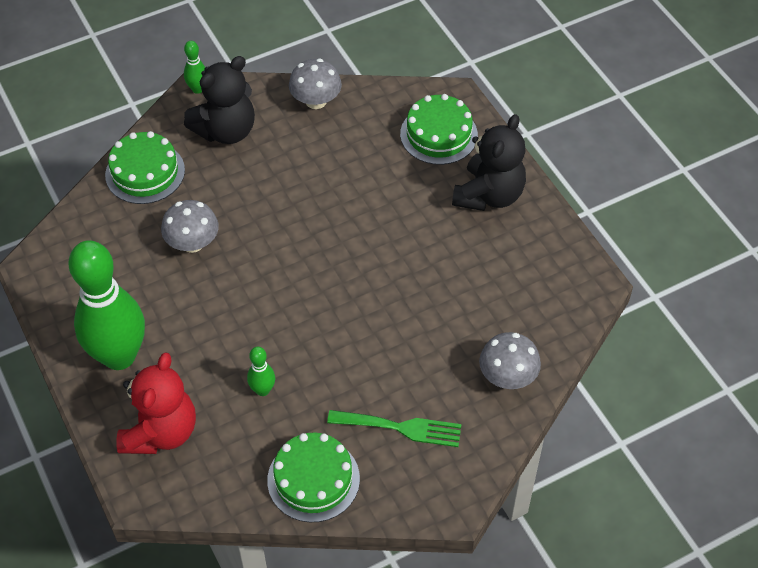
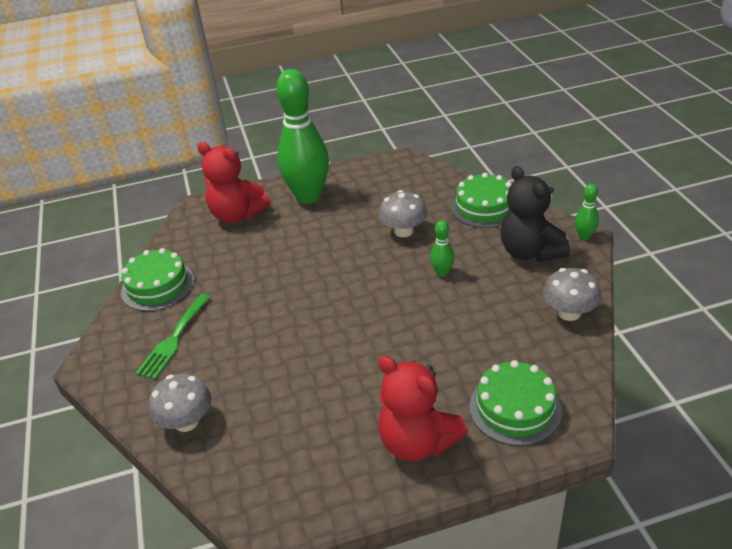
camera: 105 degrees right, 15 degrees down
(262, 390) = (248, 263): green bowling pin -> green bowling pin (442, 273)
(489, 195) = (417, 442): black teddy bear -> red teddy bear

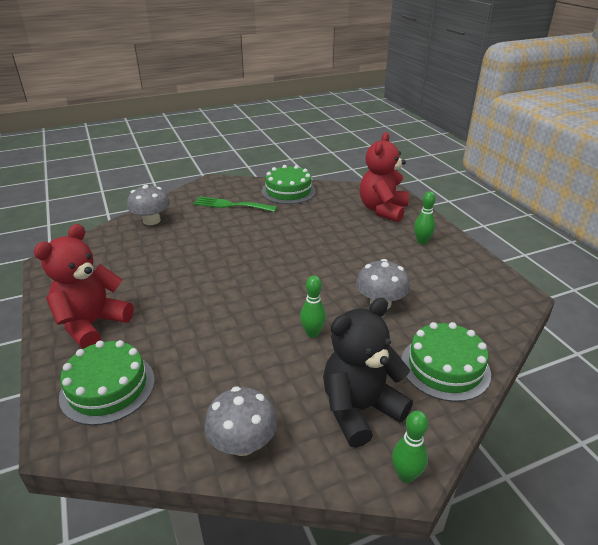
camera: 80 degrees right, 5 degrees down
(308, 196) = (422, 241): green bowling pin -> green bowling pin, size x0.41

